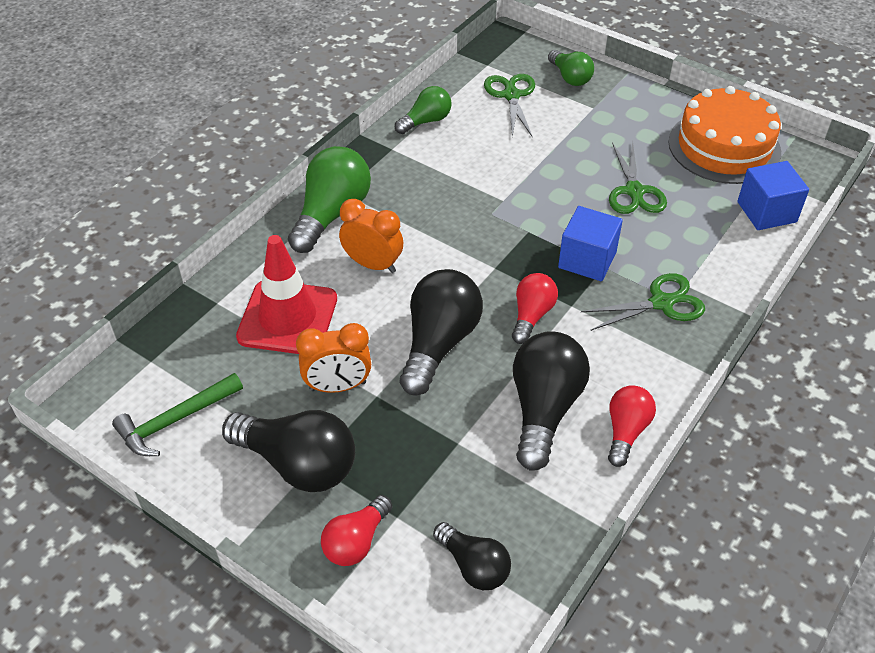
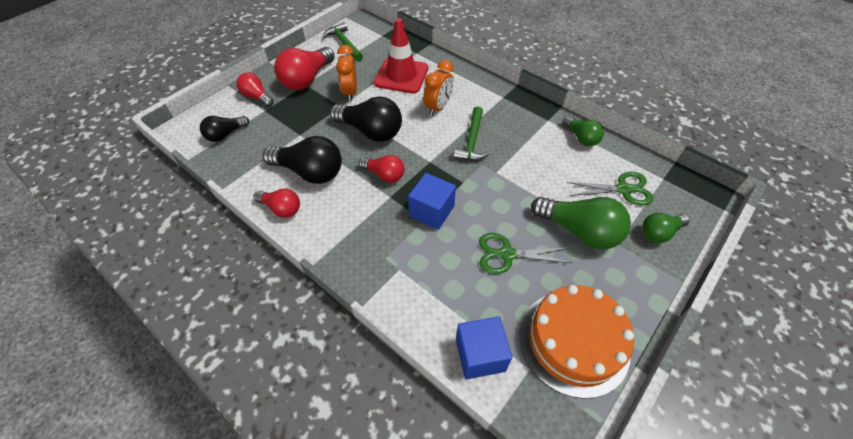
camera: 95 degrees right, 5 degrees up
(298, 464) = (307, 79): black light bulb -> red light bulb
(331, 214) = (483, 92): green light bulb -> green light bulb (579, 231)
(446, 224) = (472, 141): none -> green hammer
(661, 303) = (383, 249): green scissors -> none

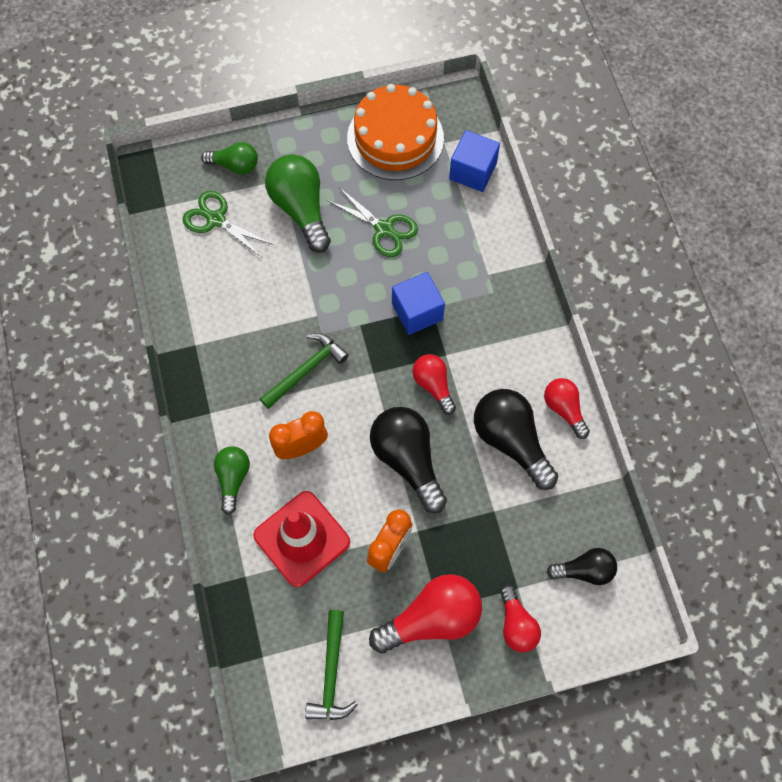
camera: 145 degrees left, 15 degrees up
(581, 138) = (187, 298): green light bulb -> green light bulb (233, 478)

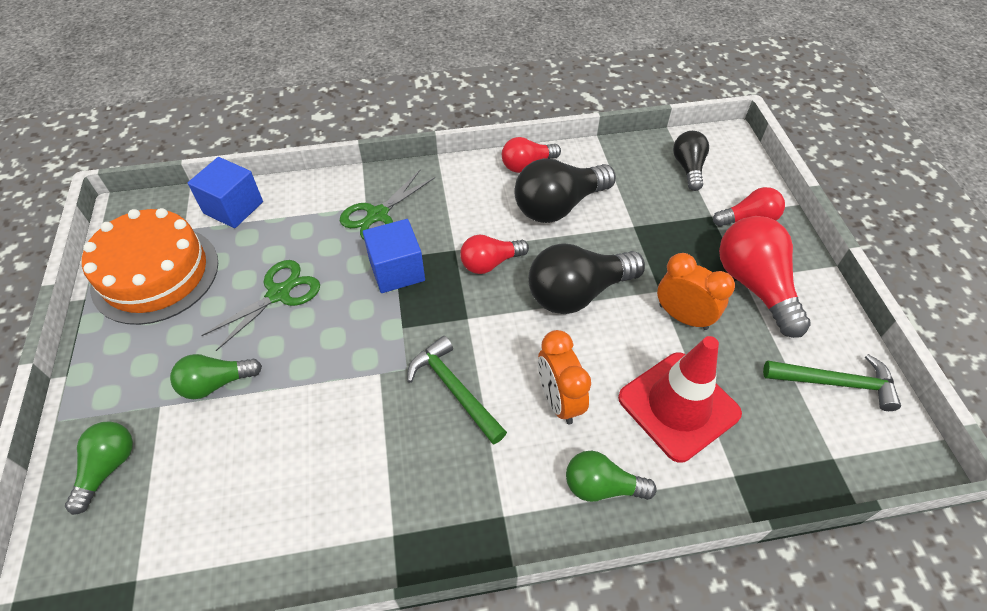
camera: 85 degrees left, 15 degrees down
(216, 220) = (191, 498): green scissors -> green scissors (378, 215)
(301, 209) = (216, 383): green light bulb -> green light bulb, size x0.59

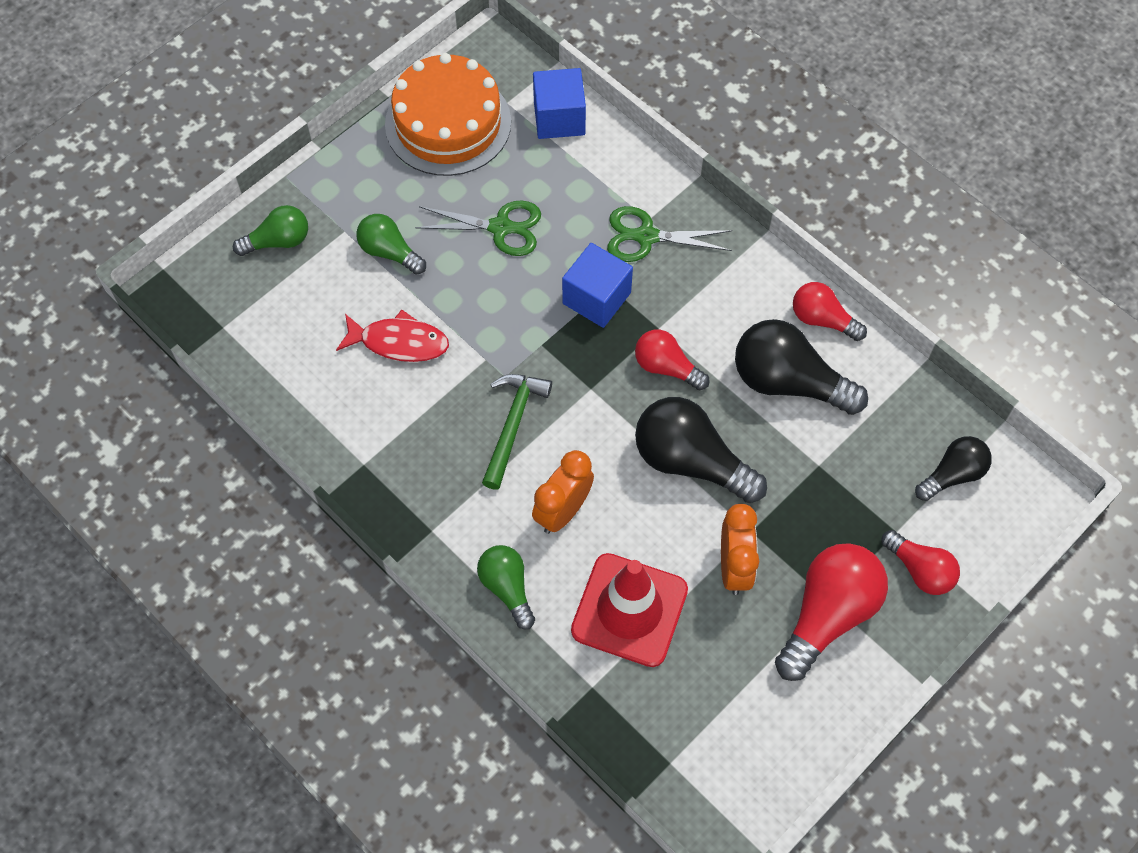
camera: 55 degrees right, 10 degrees up
(304, 428) = (399, 342): none -> red fish
(836, 383) = (758, 736): green hammer -> none

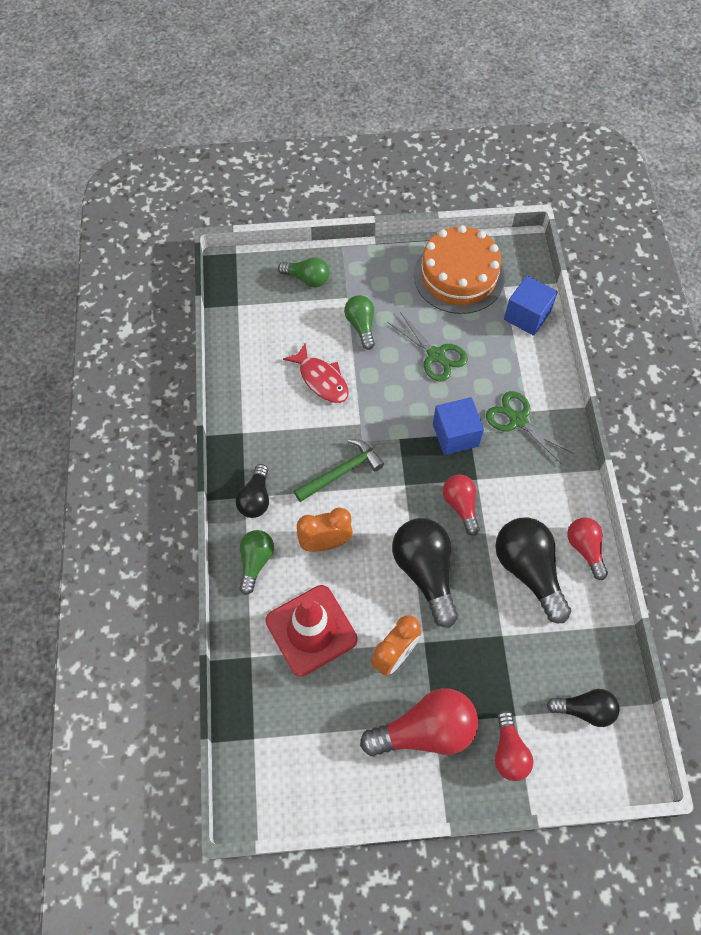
camera: 40 degrees right, 0 degrees up
(445, 523) = (256, 499): none -> black light bulb

